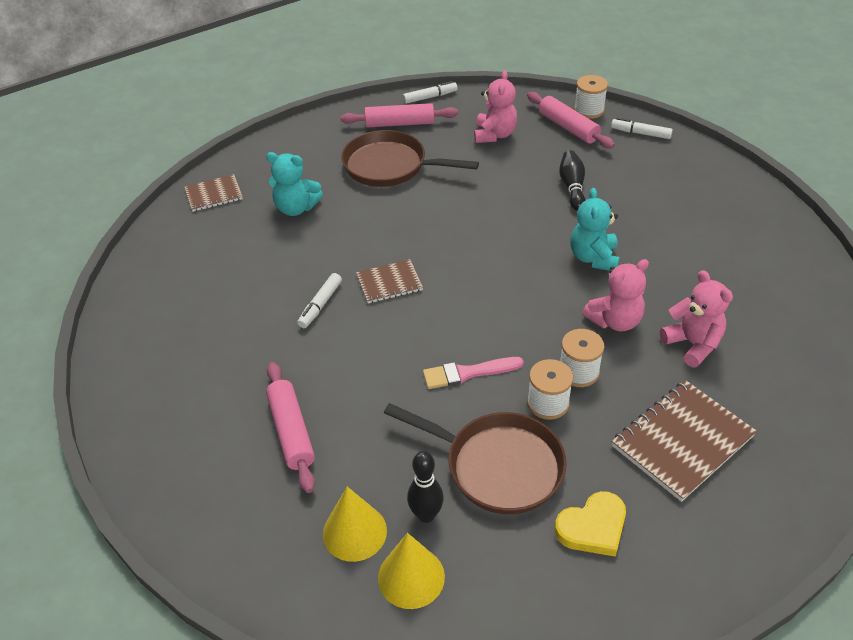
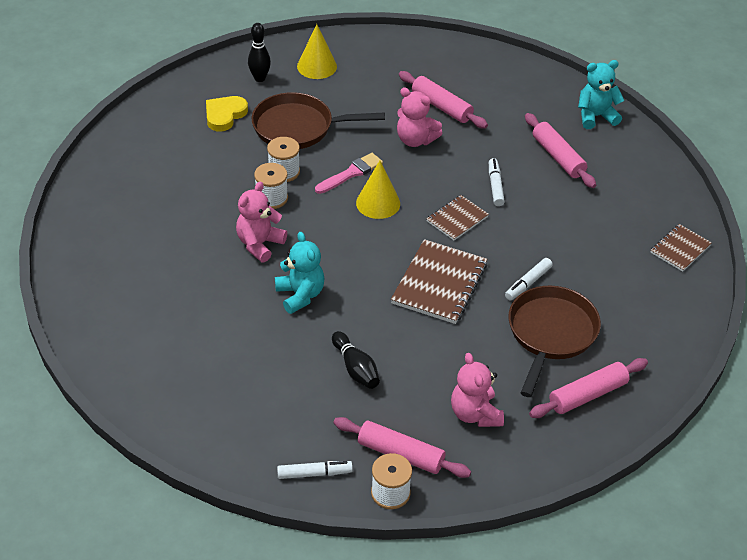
camera: 150 degrees right, 0 degrees up
(224, 316) = (558, 157): none -> pink rolling pin
(296, 208) = (594, 259): turquoise teddy bear -> turquoise teddy bear (596, 116)
(354, 532) = (362, 74): yellow cone -> yellow cone (378, 203)
(390, 166) = (550, 334): brown pan -> brown pan turned 60 degrees counterclockwise
(426, 515) = (326, 93): black bowling pin -> black bowling pin (259, 78)
(430, 97) = (587, 449): white marker -> white marker (528, 283)
(682, 441) = (182, 176): brown notebook -> brown notebook (439, 283)
(692, 344) = (192, 244): pink teddy bear -> pink teddy bear (415, 140)

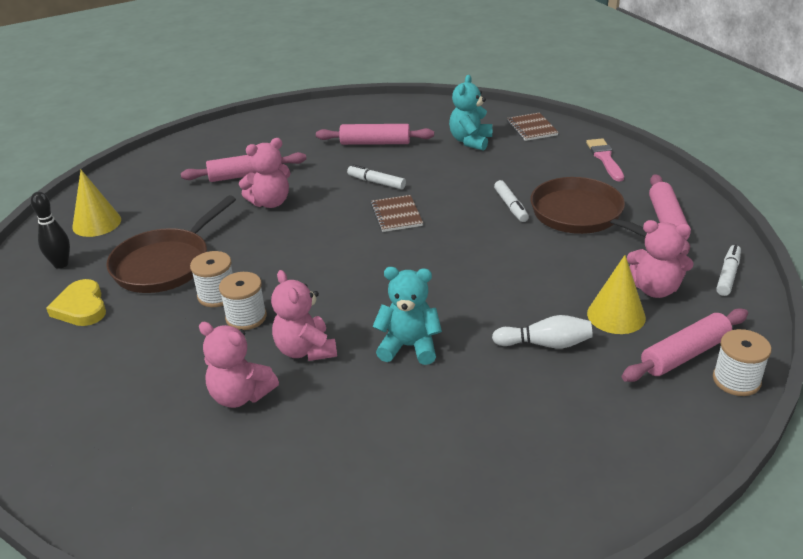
camera: 55 degrees left, 10 degrees down
(196, 235) = (240, 395): none -> pink teddy bear
(314, 473) = (683, 428): white marker -> white marker (728, 275)
(351, 173) = (270, 253): pink brush -> pink brush (605, 158)
(355, 368) = (545, 344): black bowling pin -> white bowling pin
(378, 203) = (329, 251): yellow cone -> yellow cone (616, 315)
(439, 283) = (470, 252): brown notebook -> none
(596, 116) = (348, 112): turquoise teddy bear -> turquoise teddy bear (470, 141)

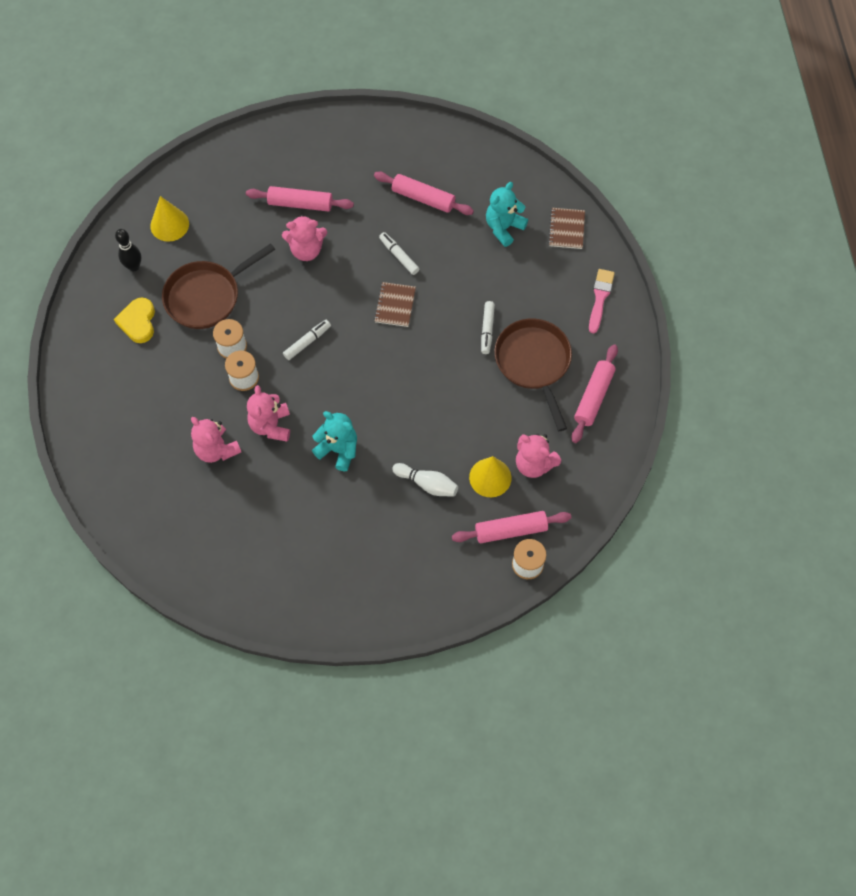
camera: 20 degrees right, 30 degrees up
(728, 275) = (595, 471): white marker -> white marker (307, 342)

